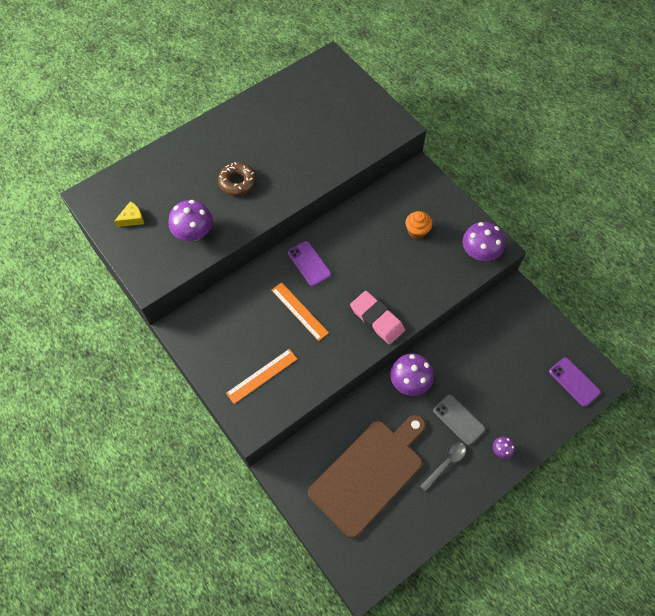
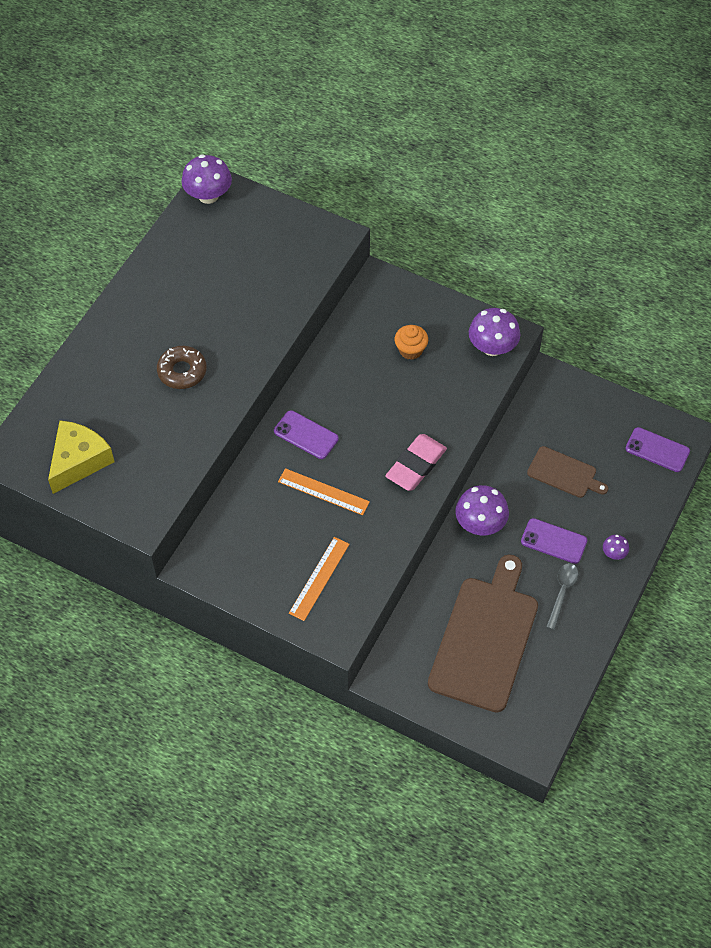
camera: 25 degrees left, 5 degrees down
(132, 218) = (79, 461): yellow cheese -> yellow cheese, size x1.97
(194, 233) = (163, 448): purple mushroom -> purple mushroom (208, 195)
(377, 319) = (416, 465): pink eraser -> pink eraser turned 75 degrees counterclockwise
(458, 419) = (554, 541): grey phone -> purple phone
(492, 370) = (564, 473): none -> brown cutting board

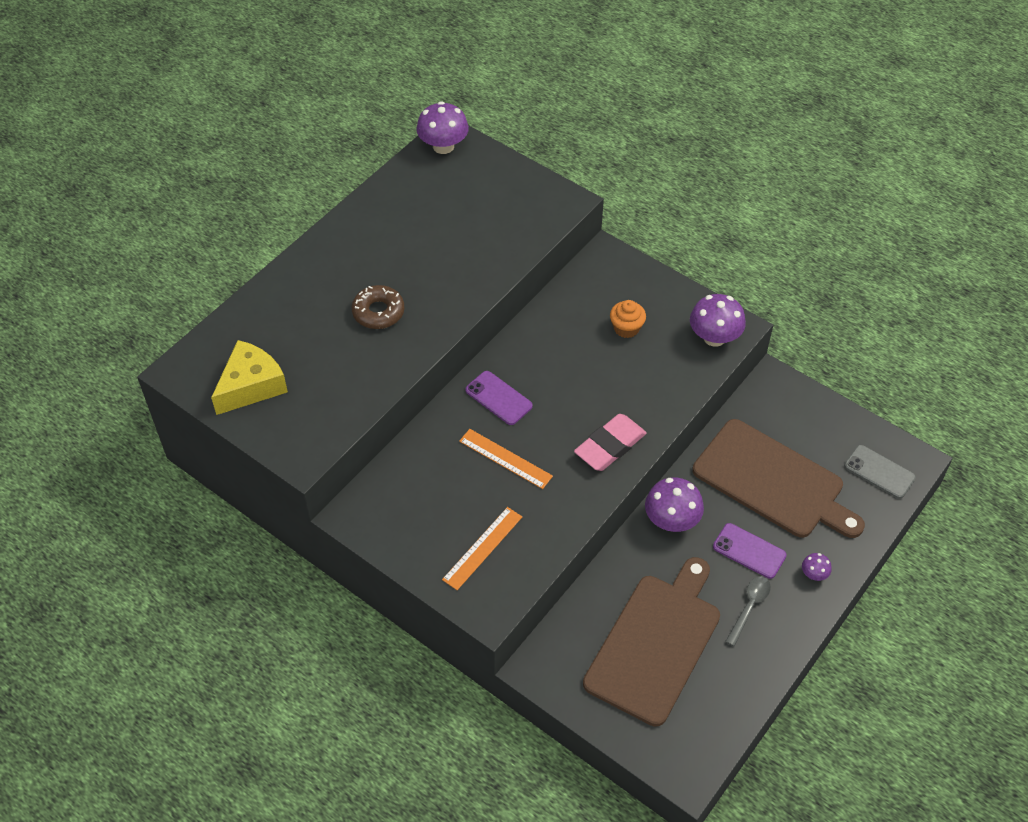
camera: 10 degrees right, 5 degrees down
(564, 473) = (772, 481): brown cutting board -> brown cutting board, size x1.98
(657, 450) = (879, 472): purple phone -> grey phone

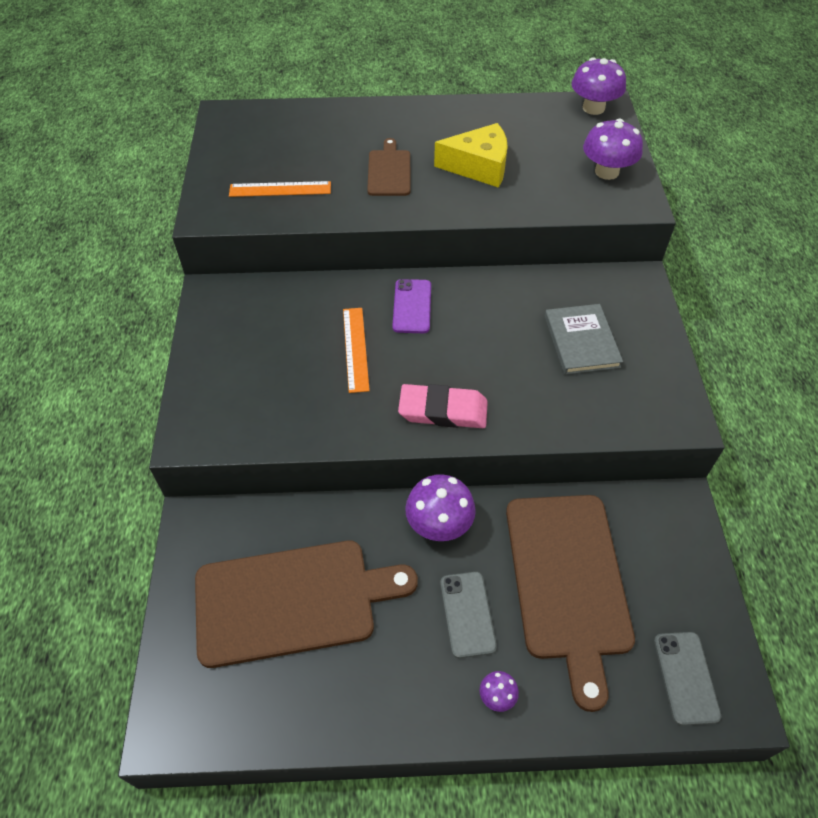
camera: 50 degrees right, 0 degrees up
(251, 386) = (246, 152): yellow cheese -> yellow cheese (479, 166)
(378, 312) = (389, 171): brown donut -> brown cutting board
(483, 548) = (250, 391): orange ruler -> orange ruler (280, 189)
(626, 328) = (581, 341): orange cupcake -> grey book
(714, 337) = (650, 410): purple mushroom -> purple mushroom (606, 172)
(749, 551) = (467, 614): purple phone -> grey phone
(749, 607) = (402, 659): grey spoon -> none

